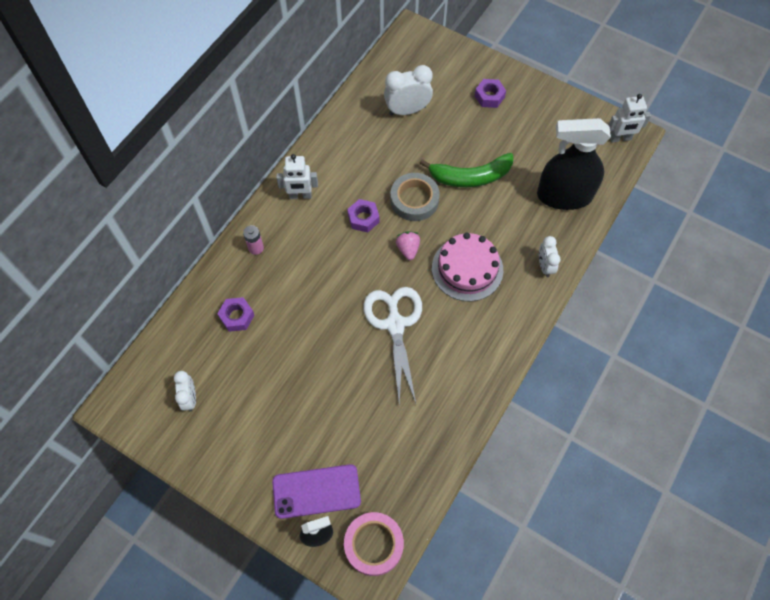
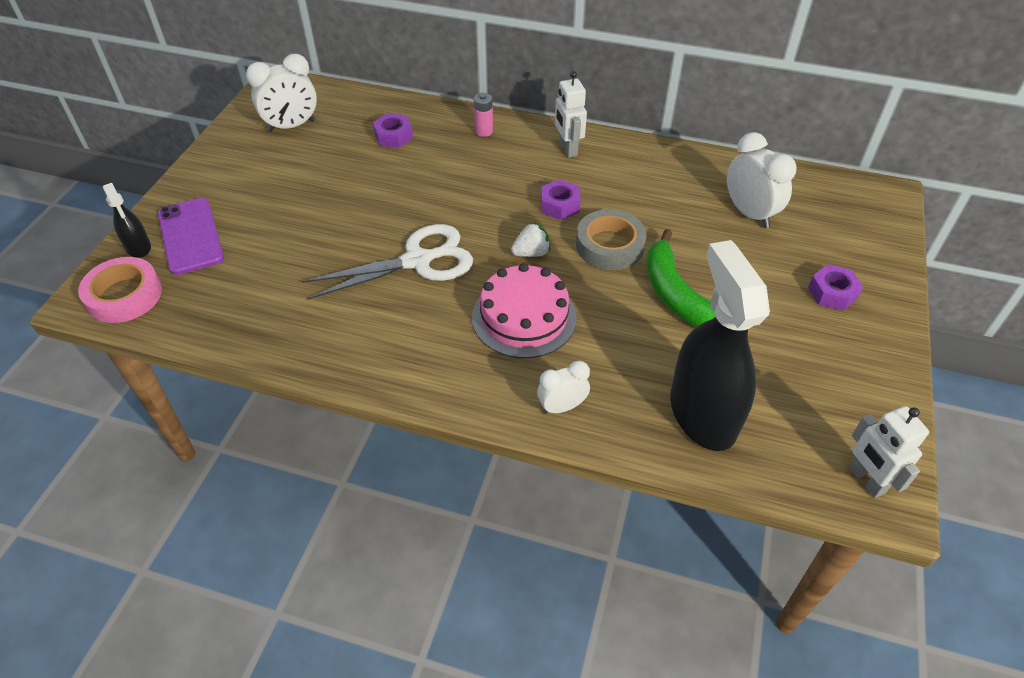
camera: 75 degrees right, 15 degrees down
(190, 398) = (291, 126): white clock -> white clock, size x1.62
(408, 249) = (531, 253): pink strawberry -> white strawberry

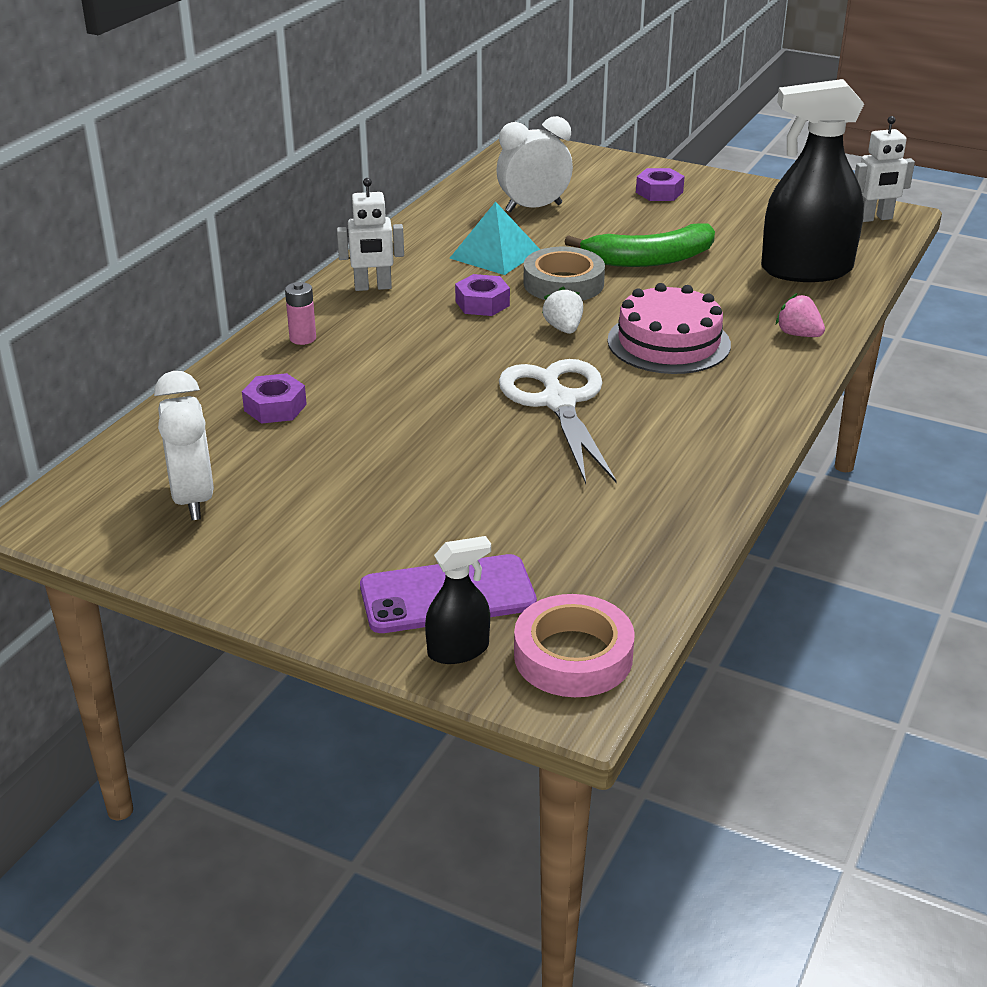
camera: 80 degrees left, 15 degrees down
(562, 407) = (798, 334): white clock -> pink strawberry
(648, 202) = (495, 254): none -> turquoise pyramid

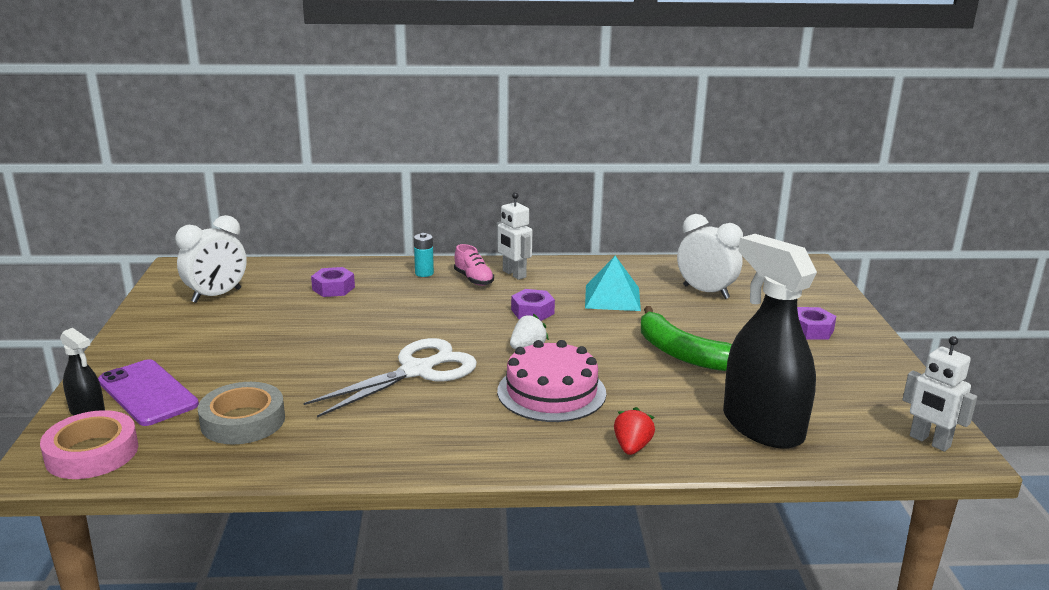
camera: 60 degrees right, 10 degrees down
(303, 338) = (424, 273): pink battery -> turquoise battery
(359, 313) = (473, 279): none -> pink shoe
(563, 283) = (598, 331): grey tape -> grey tape (243, 421)
(798, 334) = (632, 447): pink strawberry -> red strawberry

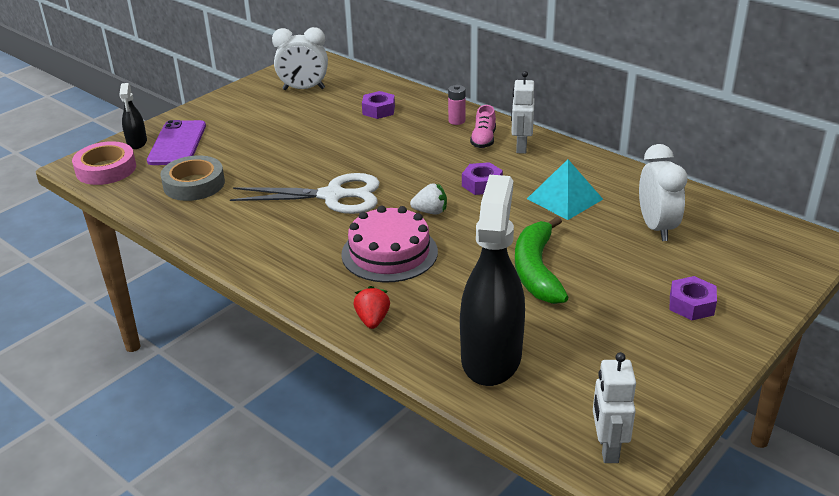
camera: 45 degrees right, 10 degrees up
(424, 273) = (456, 121): turquoise battery -> pink battery
(632, 447) = (372, 320): red strawberry -> red strawberry turned 60 degrees counterclockwise

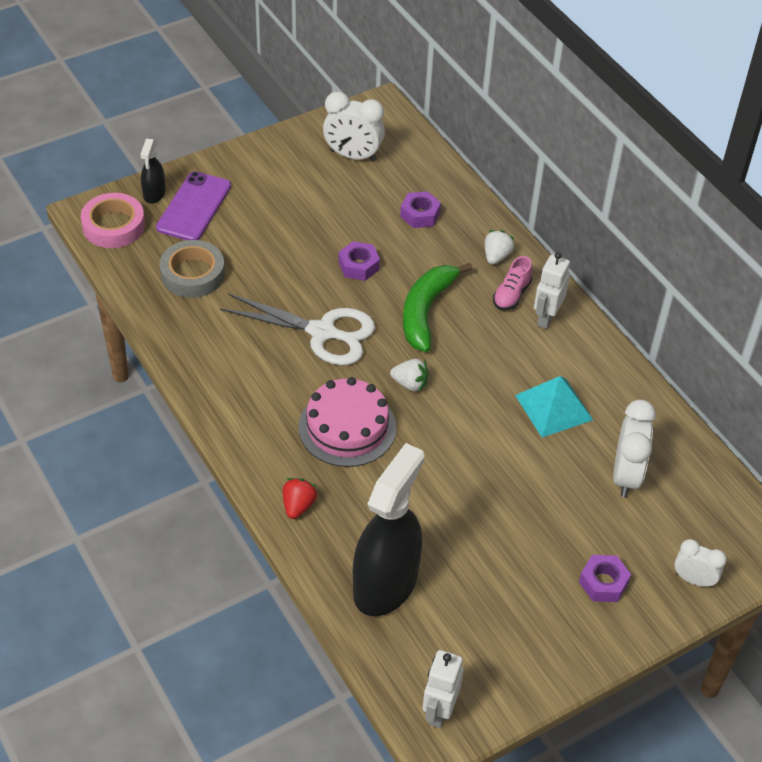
camera: 15 degrees right, 15 degrees up
(456, 121) = (496, 256): pink battery -> white strawberry
(482, 184) = (479, 361): purple nut -> purple nut (358, 266)
(536, 270) = (477, 493): green banana -> green banana (426, 311)
(766, 282) = (693, 580): none -> white clock

